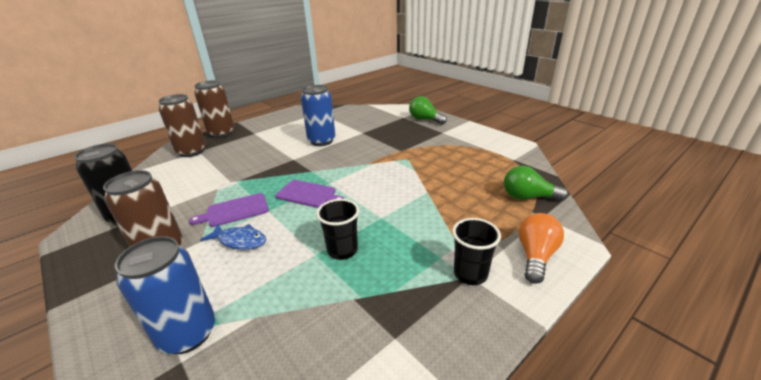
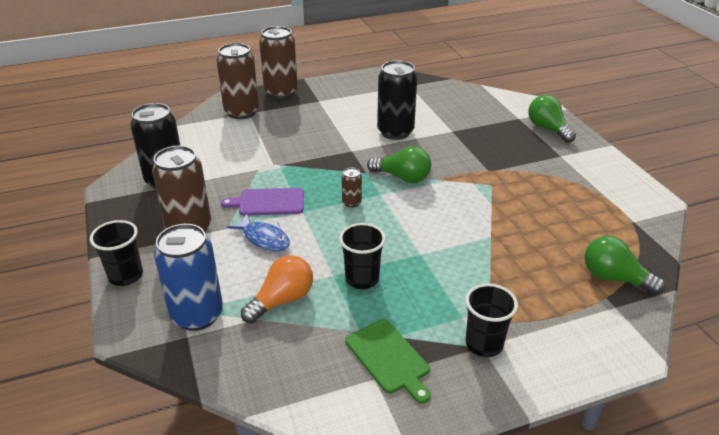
camera: 20 degrees right, 5 degrees up
(95, 317) = (126, 276): none -> black cup
(308, 194) = (351, 203): purple cutting board -> brown can
(321, 141) = (395, 132): blue can -> black can
(341, 168) = (402, 177): none -> green light bulb
(398, 313) = (389, 358): none -> green cutting board
(535, 256) = (571, 348): orange light bulb -> orange light bulb (282, 300)

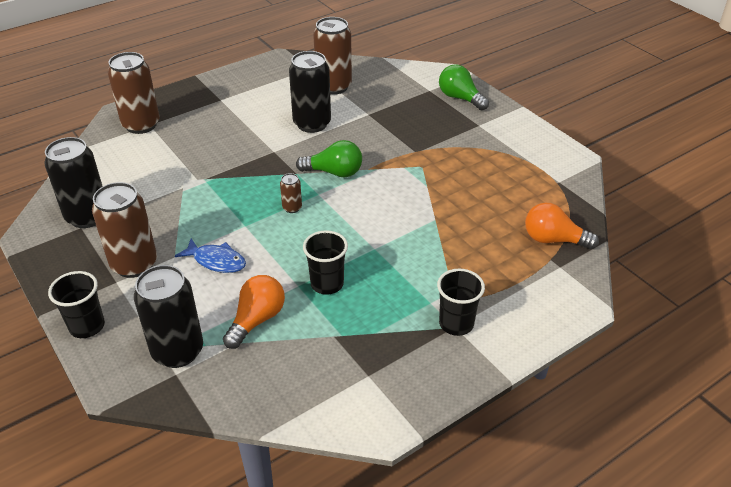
camera: 15 degrees left, 5 degrees up
(197, 315) = (178, 351): blue can -> black can
(268, 202) = (207, 222): purple cutting board -> none
(281, 92) = (176, 95): brown can -> brown can (333, 87)
(389, 358) = (375, 354): green cutting board -> none
(614, 278) = (553, 240): green light bulb -> orange light bulb

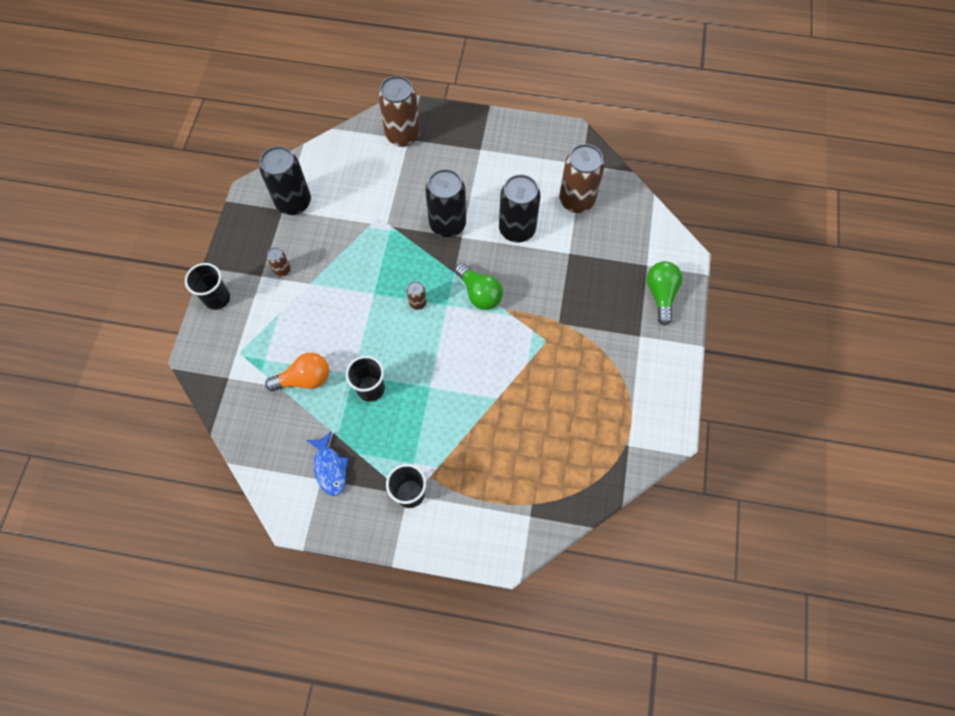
camera: 45 degrees right, 25 degrees up
(134, 264) = (282, 270): brown can -> brown can, size x0.46
(178, 351) = (243, 362): black can -> black can (447, 224)
(216, 261) = (328, 309): blue fish -> blue fish (330, 468)
(553, 240) = (555, 491): orange light bulb -> none

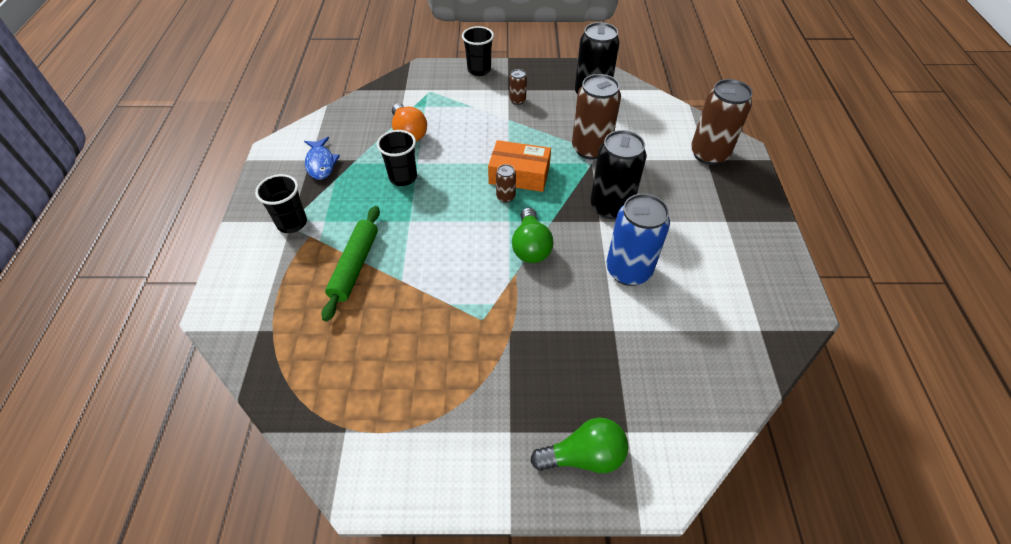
camera: 80 degrees right, 15 degrees down
(330, 468) = (321, 163): blue fish -> blue fish turned 75 degrees counterclockwise
(391, 287) = (519, 174): none -> orange box
(474, 436) = (355, 266): none -> green rolling pin
(479, 293) = (530, 246): green light bulb -> green light bulb turned 45 degrees counterclockwise
(517, 230) = (628, 270): black can -> blue can
(576, 200) = (698, 330): brown can -> brown can (590, 149)

